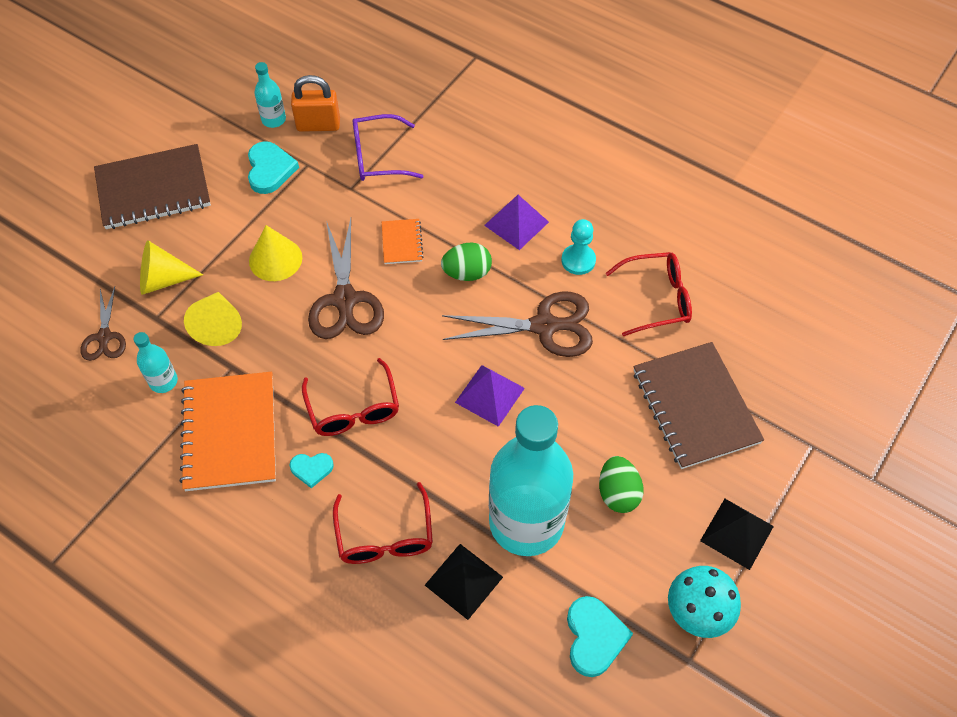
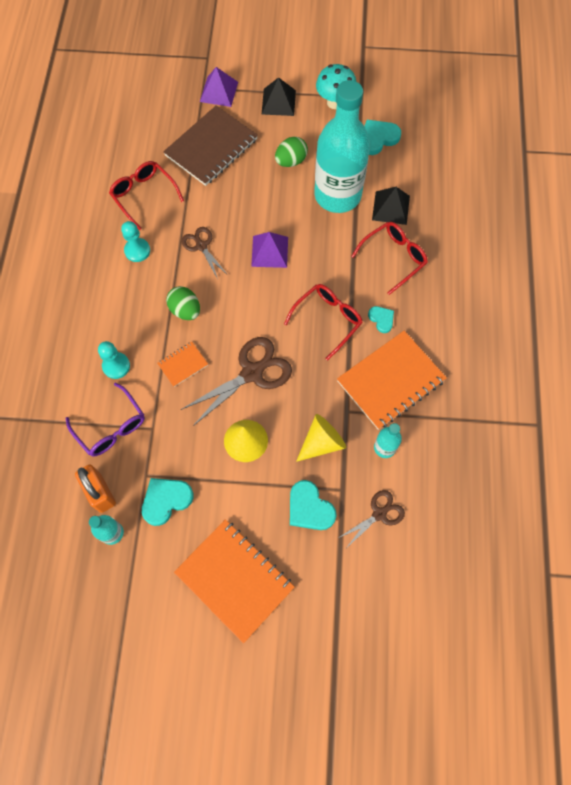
camera: 120 degrees left, 10 degrees up
(153, 189) = (234, 579): brown notebook -> orange notebook
(163, 279) = (309, 508): yellow cone -> turquoise heart
(443, 186) = (116, 366): none -> turquoise pawn
(516, 223) = (125, 301): purple pyramid -> purple pyramid (219, 92)
(544, 326) = (201, 246): brown scissors -> brown scissors, size x0.58

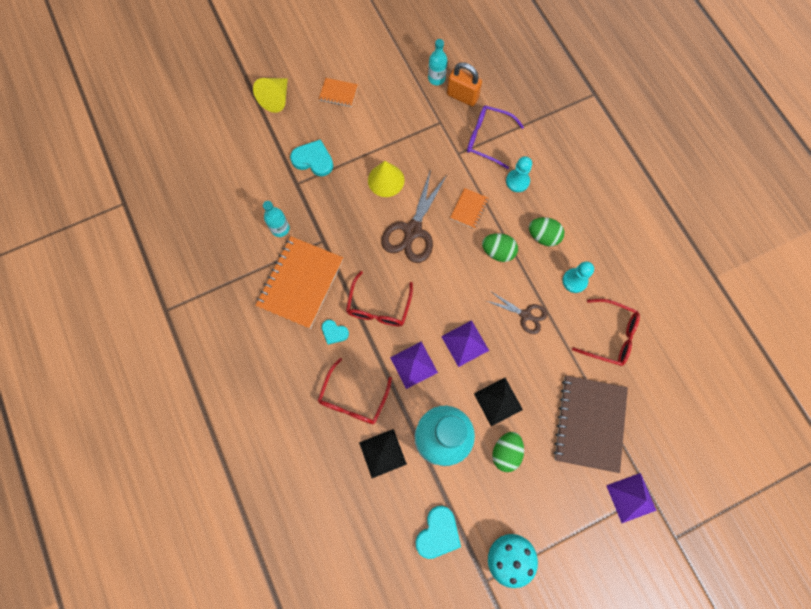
camera: 150 degrees right, 5 degrees up
(134, 302) = (543, 236): none -> green egg
(166, 500) = (415, 114): turquoise heart -> none
(234, 579) = (338, 93): orange notebook -> orange notebook, size x0.47
(278, 102) = (564, 521): black pyramid -> black pyramid (498, 401)
(322, 442) = (329, 208): yellow cone -> yellow cone (276, 99)
(325, 257) = (414, 365): none -> purple pyramid
(379, 514) = (262, 181): brown scissors -> none

